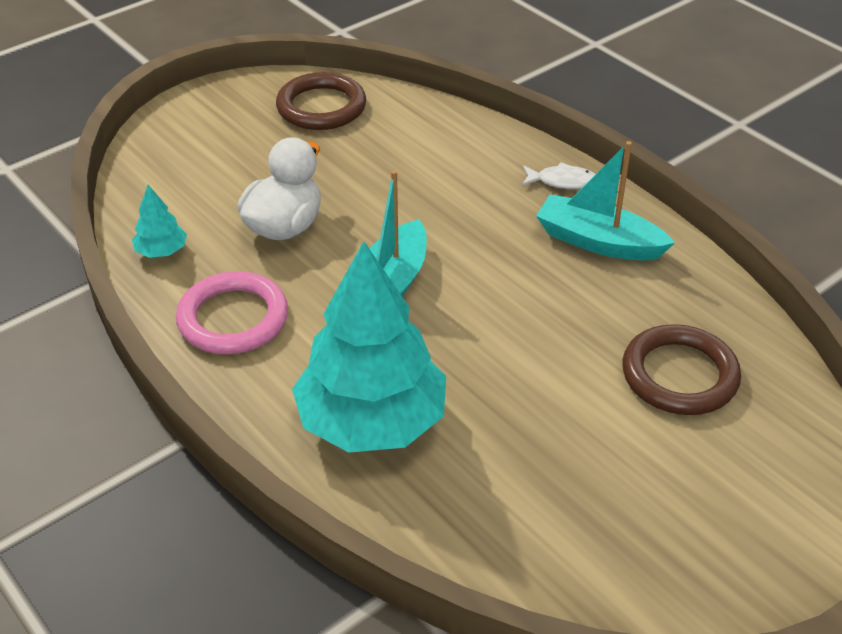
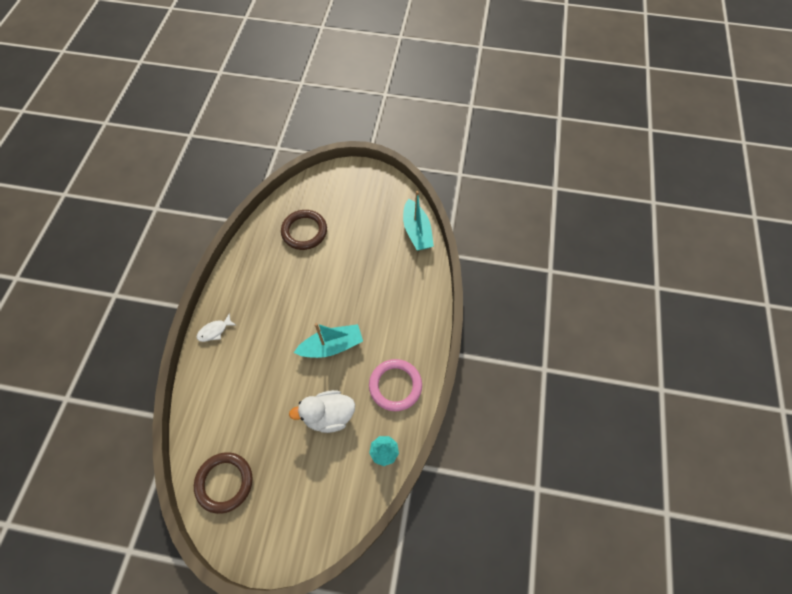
camera: 130 degrees left, 20 degrees up
(371, 421) = (400, 301): turquoise tree -> none
(562, 181) = (214, 331): white fish -> white fish turned 90 degrees counterclockwise
(598, 242) = (248, 294): turquoise boat -> turquoise boat (416, 231)

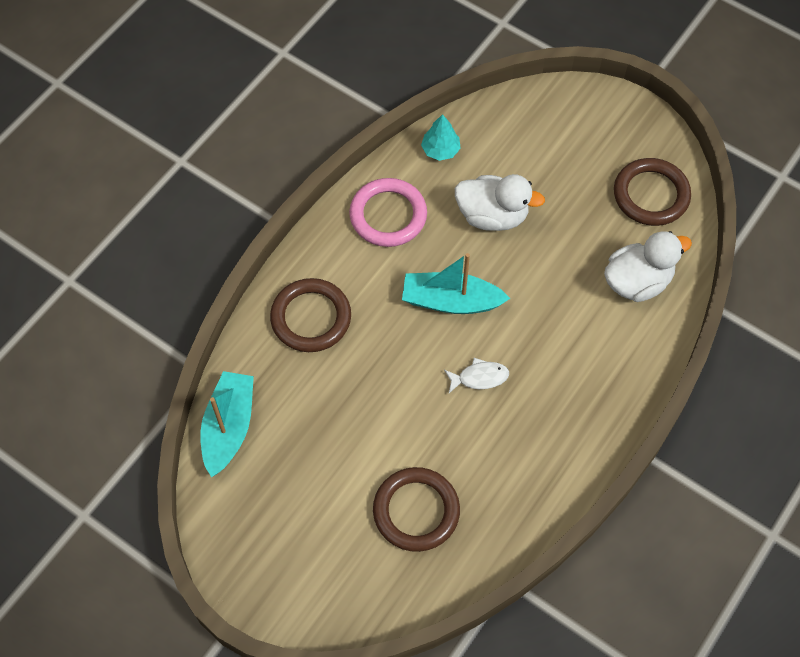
camera: 155 degrees left, 0 degrees up
(214, 331) = (617, 395): white fish -> white fish (479, 377)
(219, 409) = (637, 282): none -> white duck
(407, 302) = (311, 318): none -> brown ring

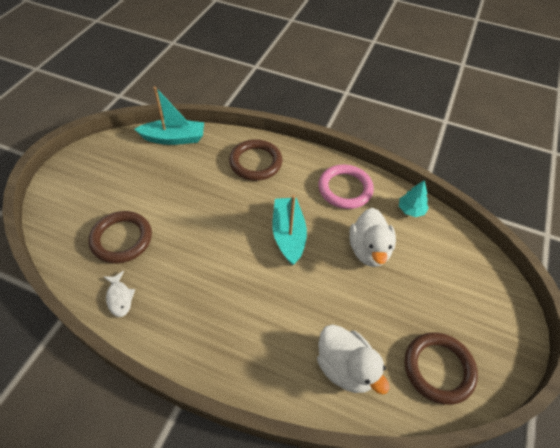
camera: 75 degrees right, 10 degrees down
(479, 377) = (230, 262): white fish -> white fish (119, 297)

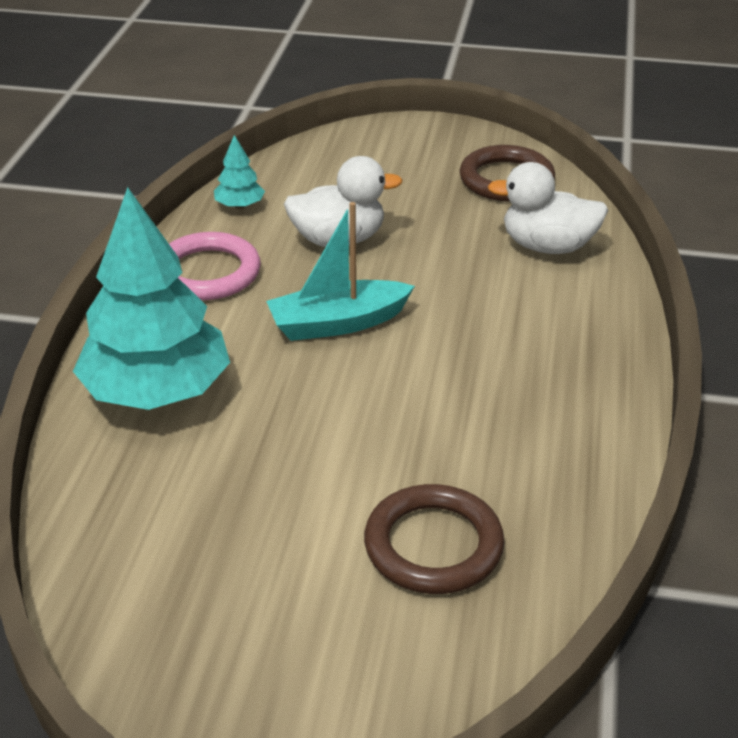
camera: 100 degrees left, 15 degrees down
(119, 297) = (564, 504): white fish -> none
(174, 138) = (93, 546): turquoise boat -> none
(255, 162) = (157, 392): brown ring -> turquoise tree
(345, 368) = (547, 246): white duck -> white duck turned 120 degrees counterclockwise

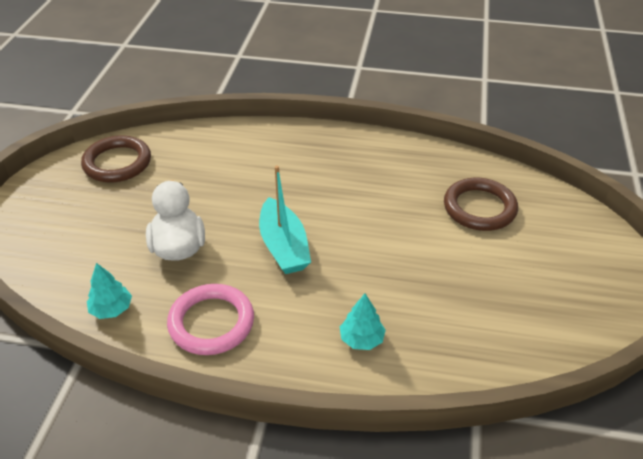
camera: 90 degrees left, 5 degrees up
(157, 392) = (361, 339): turquoise tree -> turquoise tree, size x0.42
(547, 246) = (206, 151): white duck -> none

